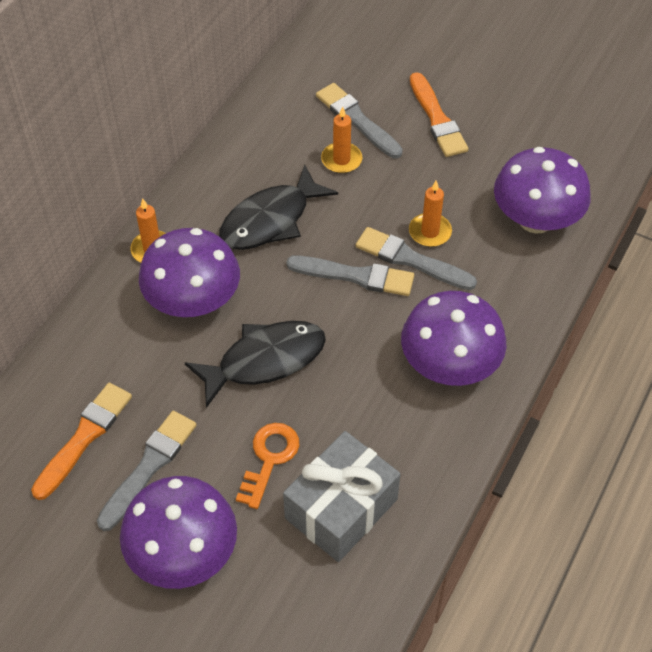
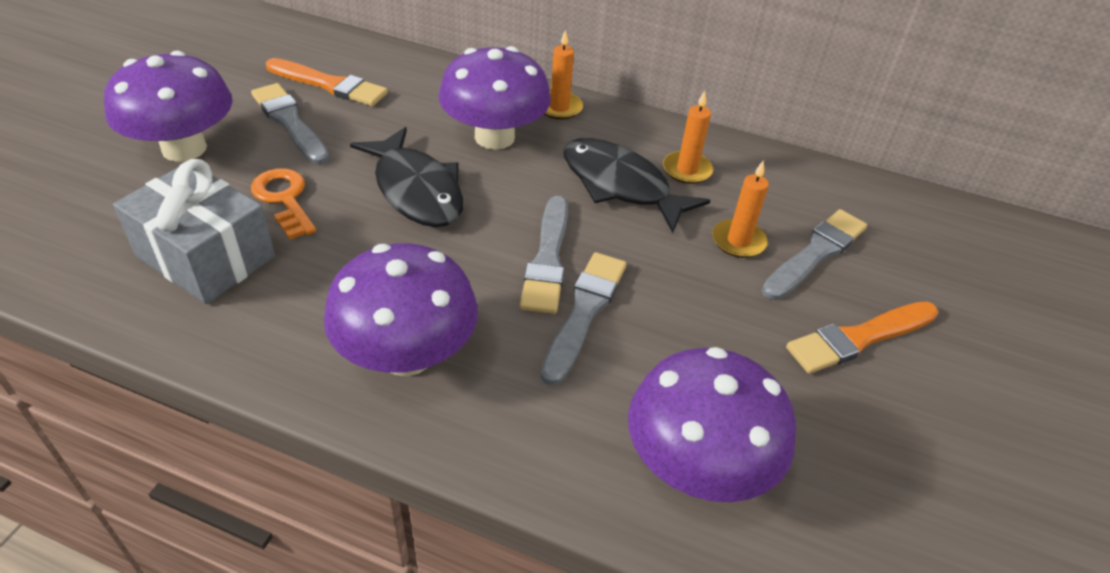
camera: 80 degrees right, 10 degrees down
(149, 466) = (290, 122): grey brush -> grey brush turned 150 degrees counterclockwise
(269, 459) = (284, 199): orange key -> orange key turned 135 degrees counterclockwise
(430, 232) = (638, 332): orange candle -> orange candle (687, 170)

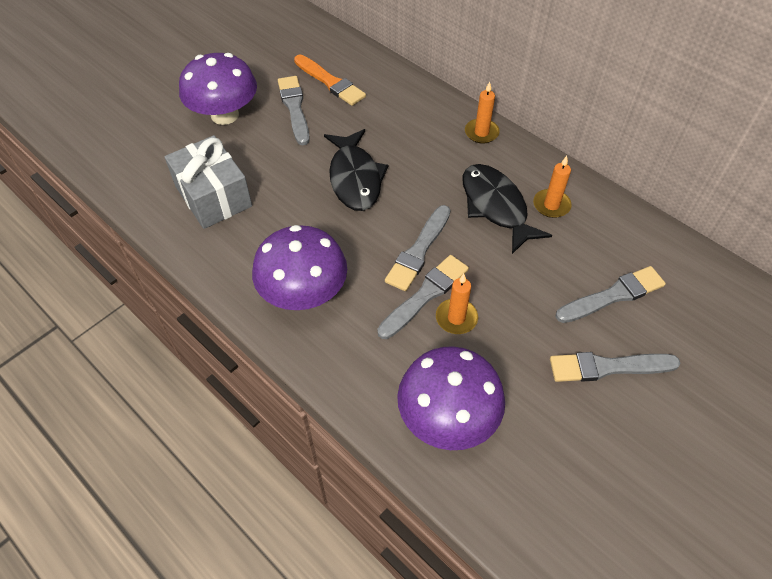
camera: 25 degrees right, 10 degrees up
(284, 199) = (271, 166): orange key -> none
(494, 137) = (424, 148): purple mushroom -> none
(738, 241) = (559, 271): orange candle -> orange candle (456, 318)
(858, 338) = (607, 367): orange brush -> grey brush

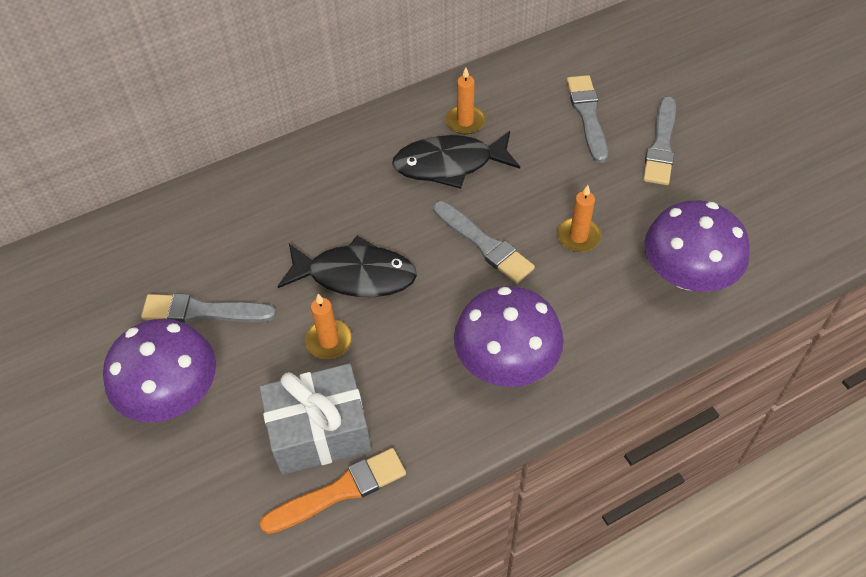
camera: 70 degrees left, 0 degrees up
(330, 82) = (176, 263): orange brush -> orange brush (339, 491)
(425, 295) = (543, 254): grey brush -> none
(481, 133) = (339, 144): orange candle -> orange candle (329, 341)

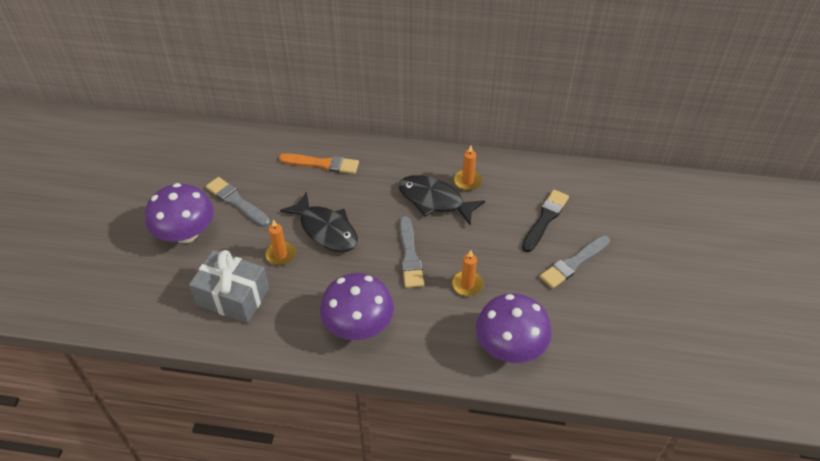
camera: 35 degrees right, 5 degrees down
(339, 491) = (215, 332): orange brush -> orange brush (322, 164)
(587, 115) = (545, 219): grey brush -> black brush

